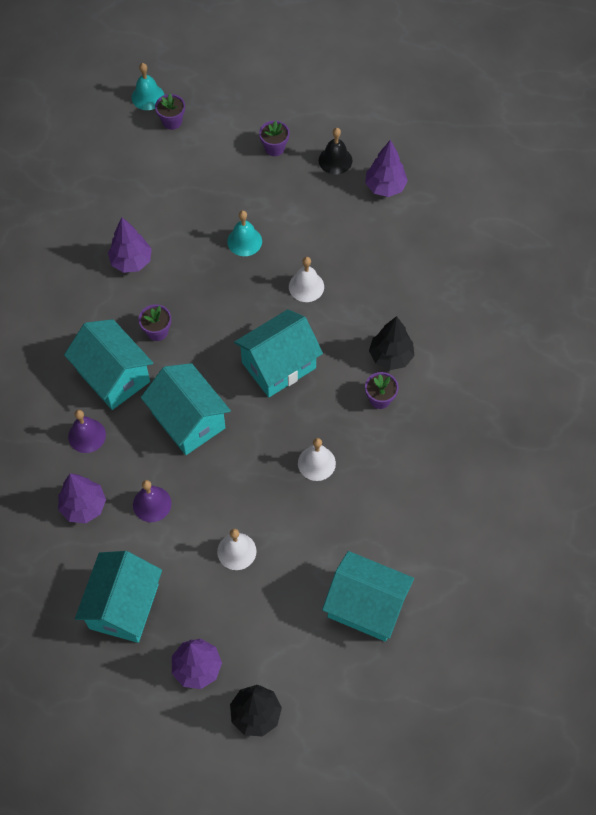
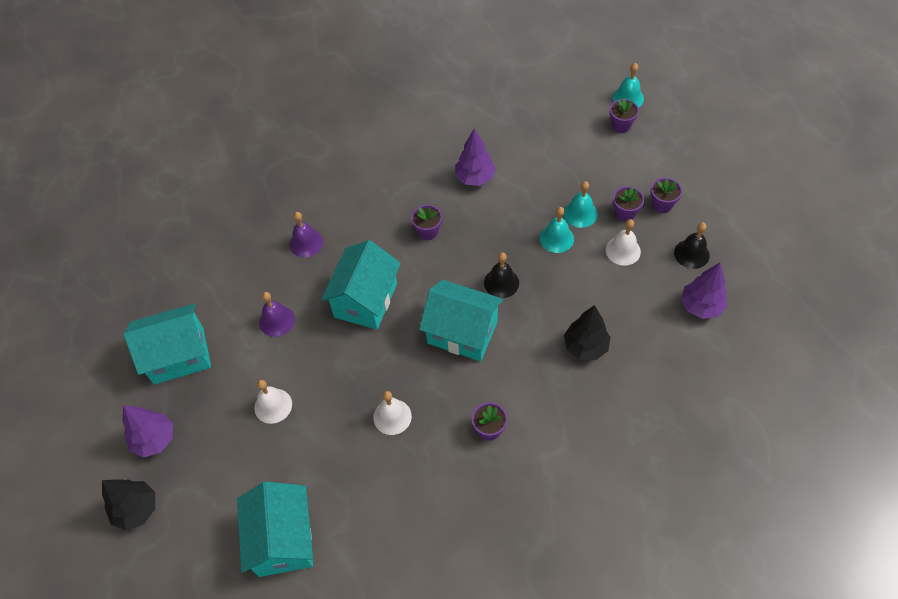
camera: 60 degrees right, 5 degrees down
(84, 506) = (246, 278): purple tree -> none
(113, 376) = (368, 228): turquoise house -> none
(234, 209) = (580, 213): none -> turquoise bell
(254, 308) = (501, 283): none -> black bell
(261, 178) = (625, 213): none -> purple flower pot
(306, 286) = (552, 307): white bell -> white bell (623, 250)
(390, 356) = (537, 413): black tree -> black tree (585, 346)

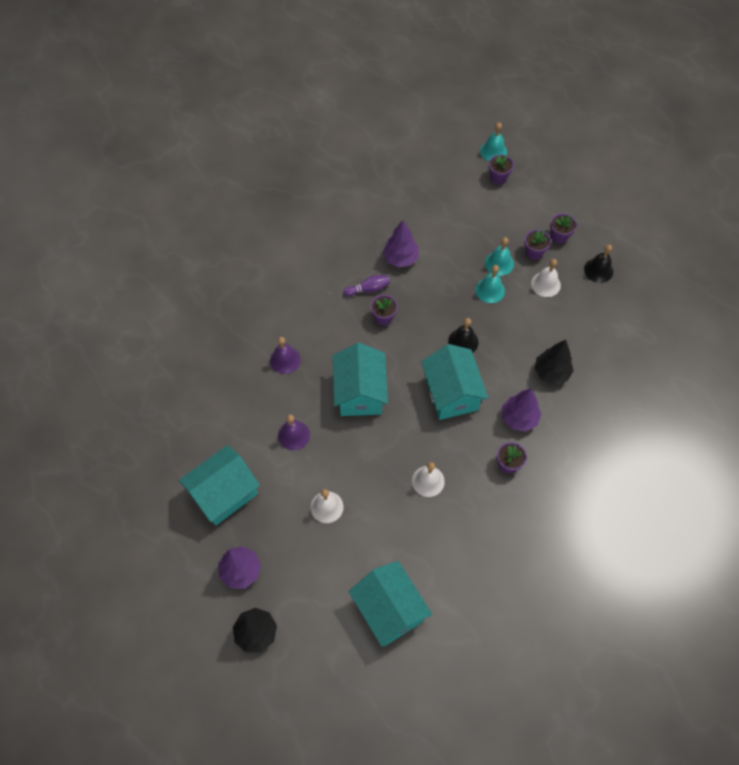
camera: 25 degrees left, 5 degrees up
(426, 198) = (368, 289): none -> purple bowling pin
(462, 332) = (451, 393): turquoise house -> turquoise house turned 75 degrees clockwise
(701, 306) = (623, 311): purple tree -> purple tree (519, 418)

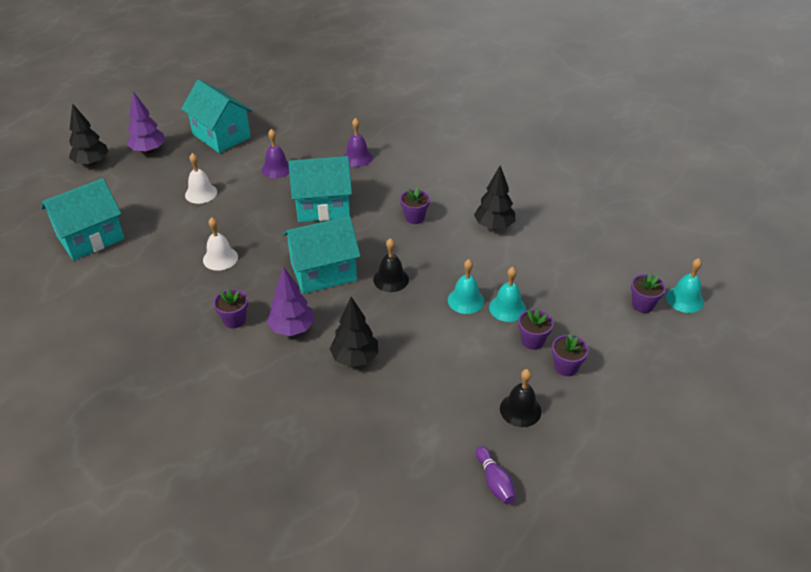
camera: 85 degrees right, 20 degrees down
(368, 289) = (448, 205): purple bowling pin -> purple bowling pin (495, 481)
(400, 258) = (494, 226): purple tree -> black tree
(545, 284) = (485, 353): white bell -> none

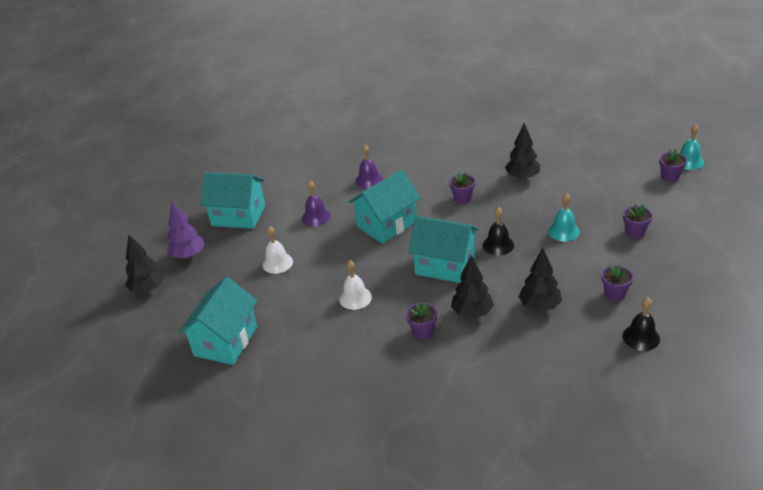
camera: 30 degrees left, 5 degrees down
(292, 329) = (472, 313): purple tree -> black tree
(323, 272) = (445, 265): turquoise house -> turquoise house turned 75 degrees clockwise
(495, 481) = (717, 324): purple bowling pin -> none
(507, 308) = (595, 221): turquoise bell -> none
(520, 410) = (679, 275): black bell -> black bell (641, 337)
(566, 367) = (673, 236): purple flower pot -> purple flower pot (614, 294)

